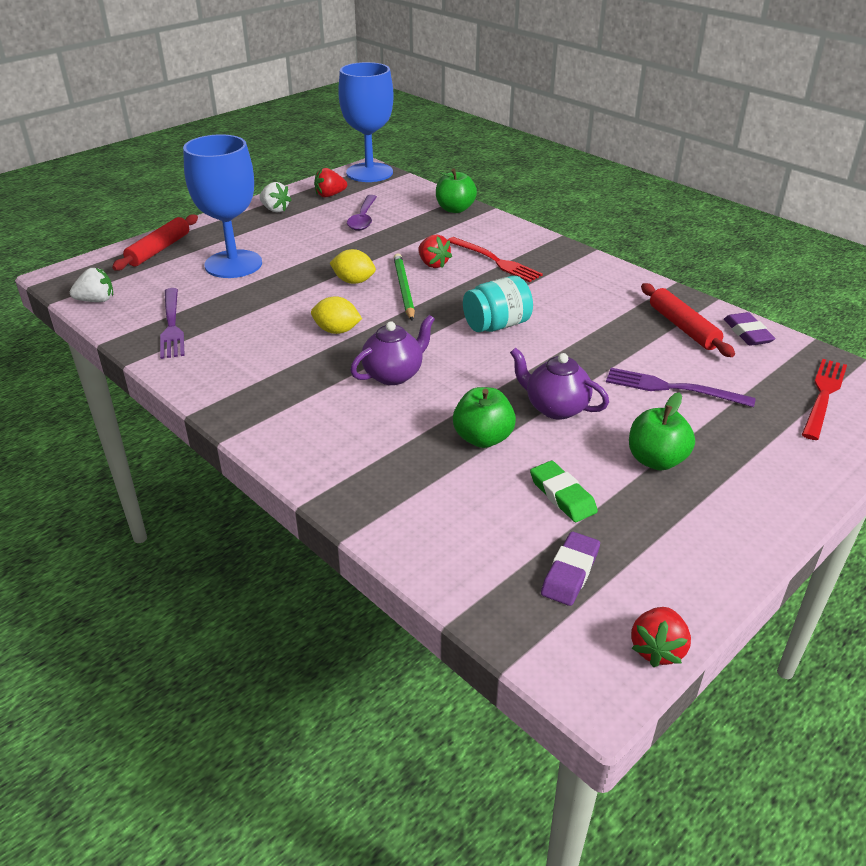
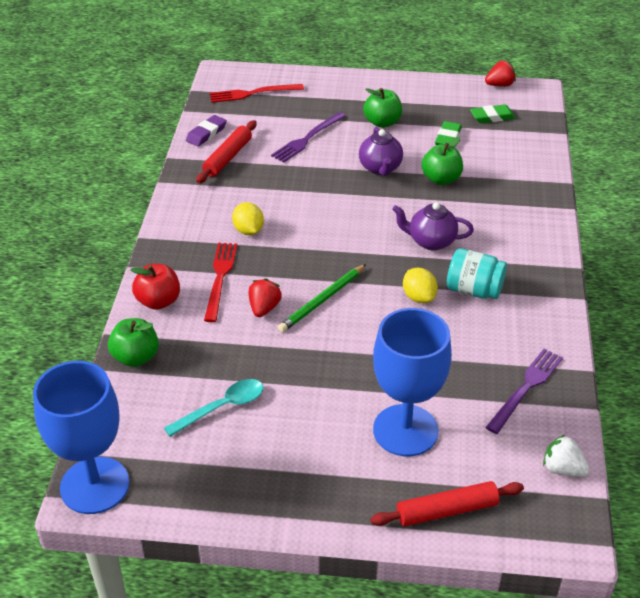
camera: 130 degrees left, 5 degrees up
(275, 209) = (270, 492): white strawberry -> none
(330, 195) = (191, 474): red strawberry -> none
(354, 281) = (343, 334): yellow lemon -> yellow lemon (248, 230)
(363, 219) = (222, 407): purple spoon -> turquoise spoon
(497, 325) = (318, 230): turquoise jar -> turquoise jar (474, 290)
(502, 232) = (158, 301): none -> red apple
(570, 572) = (492, 117): purple eraser -> green eraser
(672, 388) = (307, 139): purple fork -> purple fork turned 60 degrees clockwise

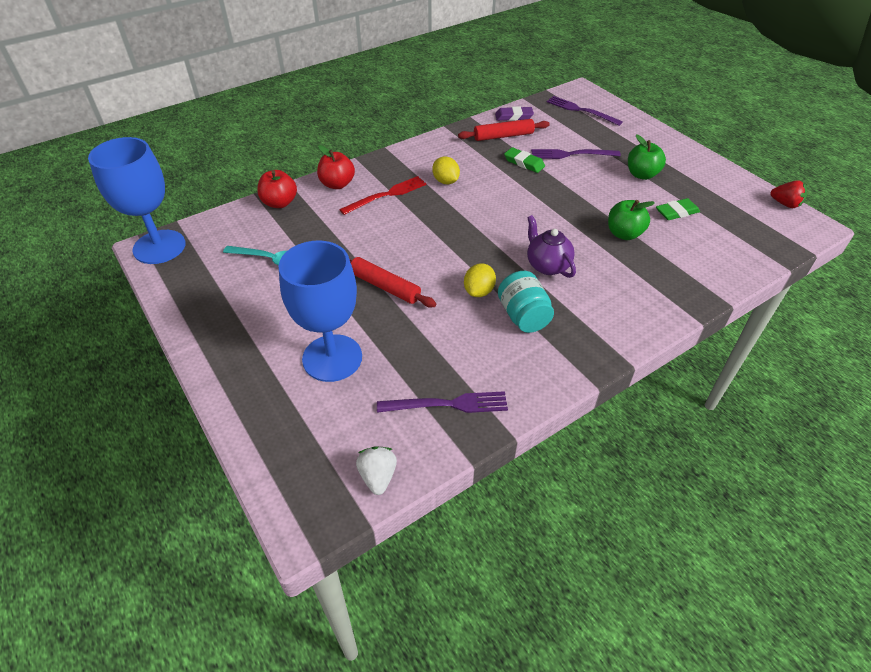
camera: 50 degrees right, 5 degrees up
(136, 357) = (279, 203): green apple -> red apple
(248, 230) = (445, 181): yellow lemon -> yellow lemon turned 60 degrees counterclockwise
(252, 93) = (581, 110): red fork -> purple fork
(264, 308) = (380, 227): red strawberry -> none
(322, 300) = (418, 248): green pencil -> none
(380, 168) = (591, 200): purple teapot -> none
(447, 511) = (270, 425): red rolling pin -> red rolling pin (385, 286)
(492, 117) = (739, 220): green eraser -> green eraser (524, 163)

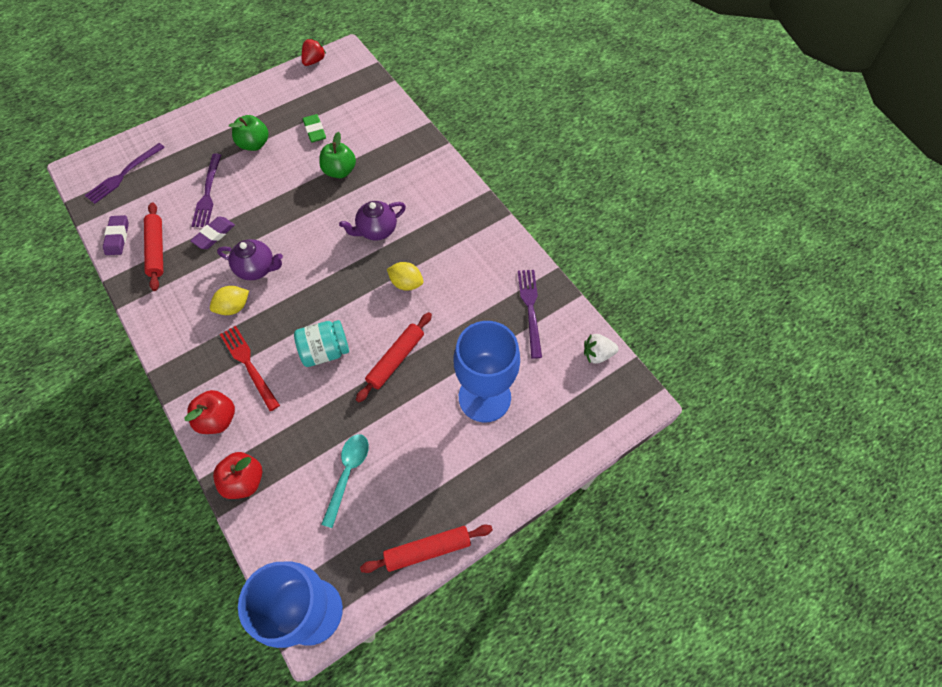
camera: 90 degrees left, 15 degrees up
(183, 315) = (427, 549): none -> red rolling pin
(488, 190) = (257, 269): none -> purple teapot
(523, 316) = (437, 253): turquoise jar -> turquoise jar (325, 351)
(524, 163) = (214, 235): green eraser -> purple eraser

